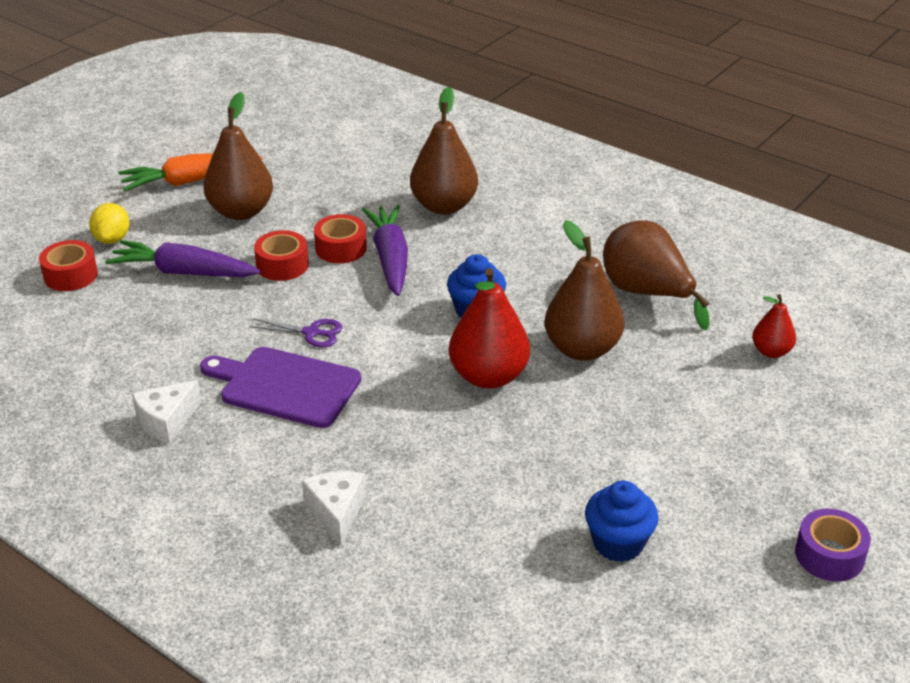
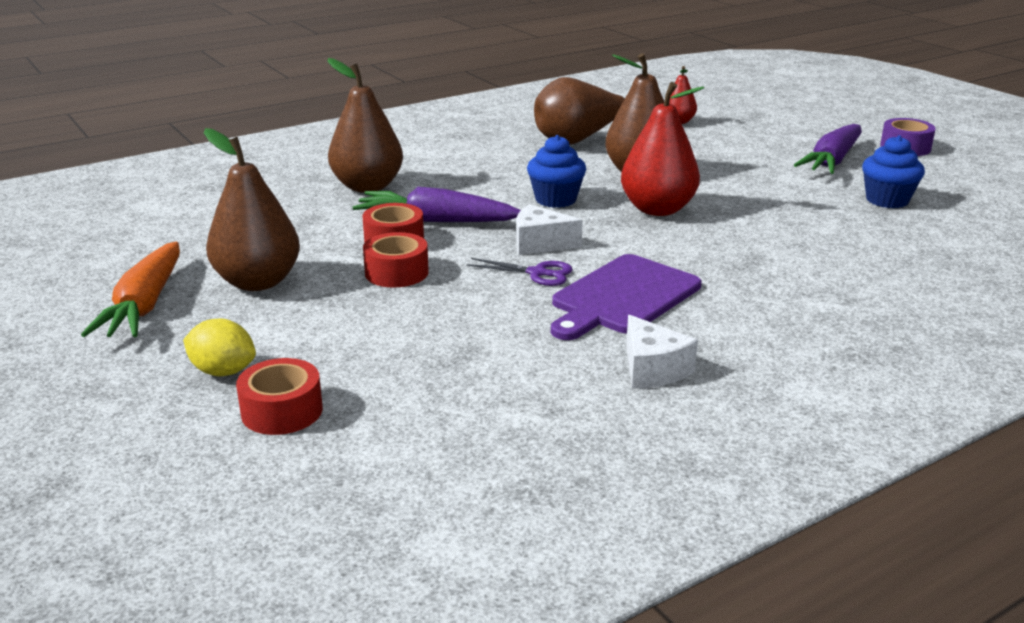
camera: 70 degrees left, 10 degrees down
(184, 272) = (355, 330): purple carrot -> purple carrot (832, 161)
(311, 333) = (537, 273): purple scissors -> purple scissors turned 75 degrees clockwise
(336, 512) = (831, 297): white cheese -> white cheese (540, 244)

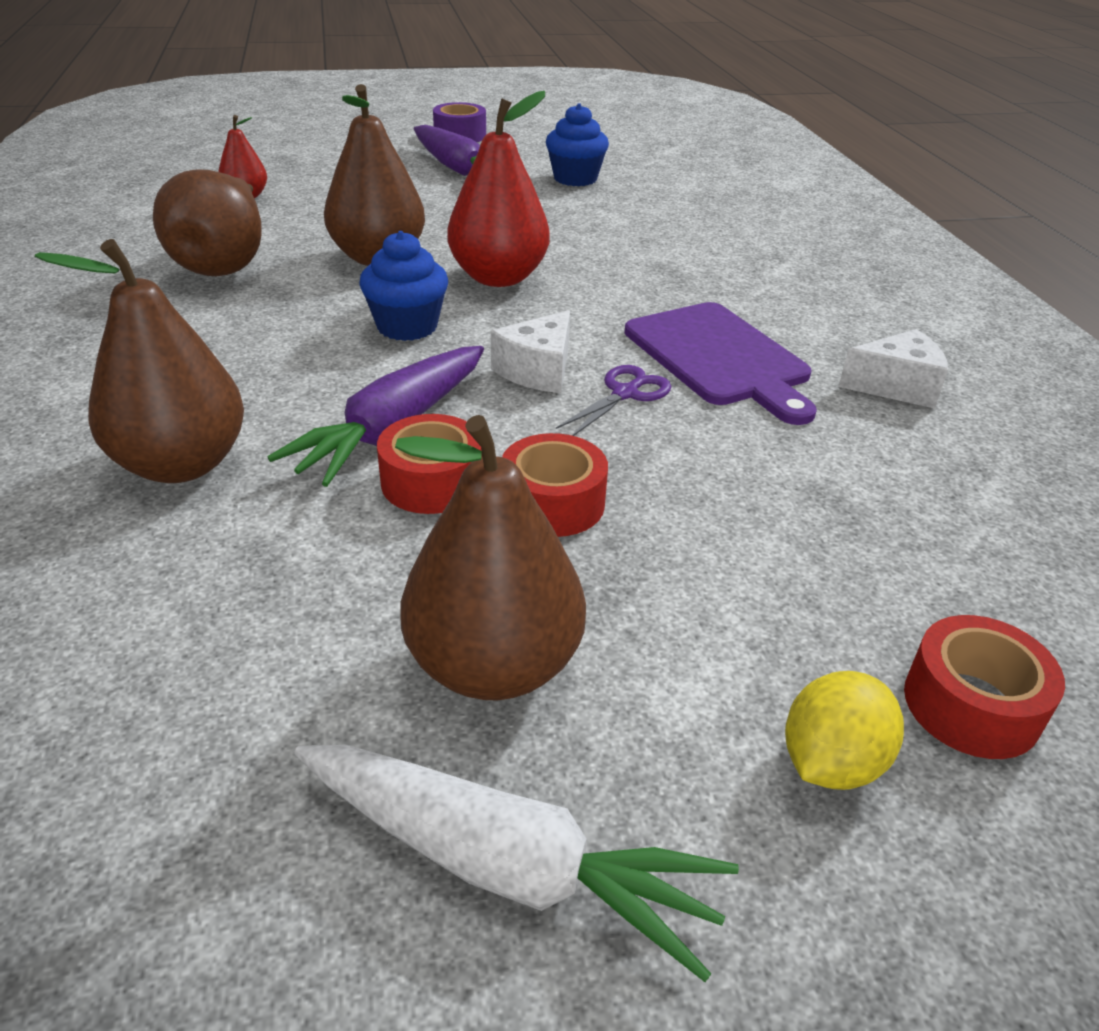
camera: 70 degrees left, 10 degrees up
(144, 305) = (504, 864): orange carrot -> white carrot

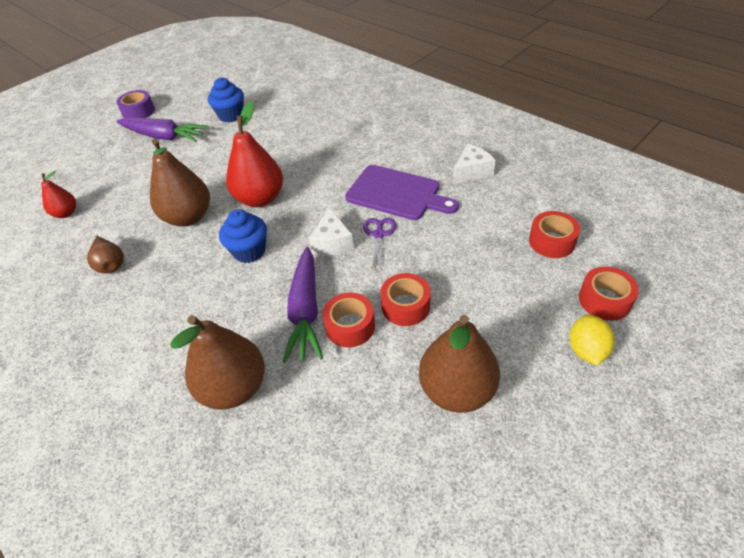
camera: 30 degrees left, 10 degrees up
(224, 264) = (111, 264): brown pear -> brown pear, size x0.54
(504, 864) = (533, 458): white carrot -> none
(952, 553) = (552, 241): none -> red tape

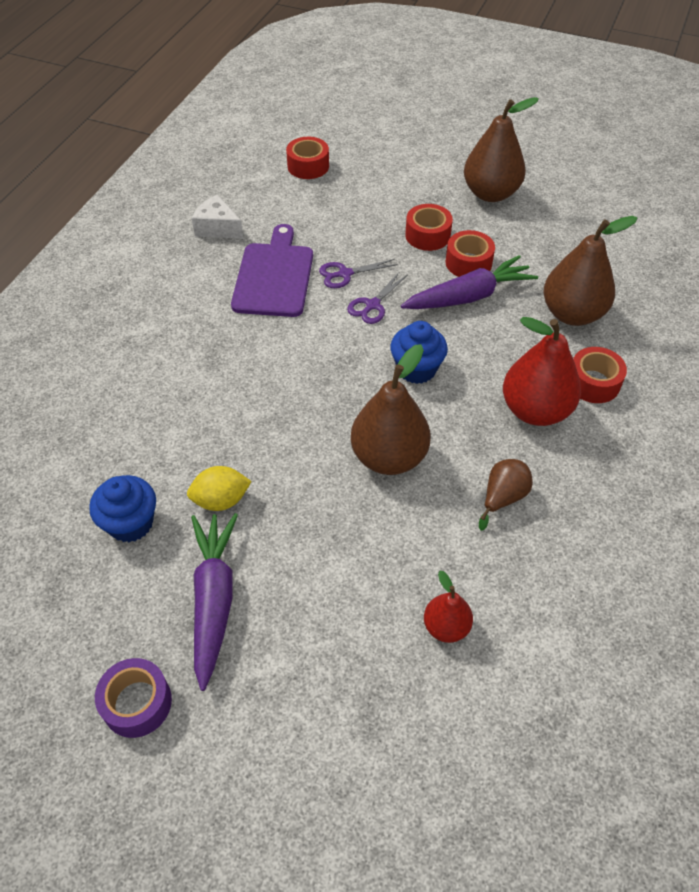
camera: 115 degrees left, 5 degrees up
(260, 199) = (326, 396): red pear -> red pear (535, 410)
(332, 243) = (372, 305): white cheese -> purple scissors
(586, 350) = (418, 141): yellow lemon -> yellow lemon (221, 500)
(604, 300) = (364, 136): red tape -> red tape (593, 383)

